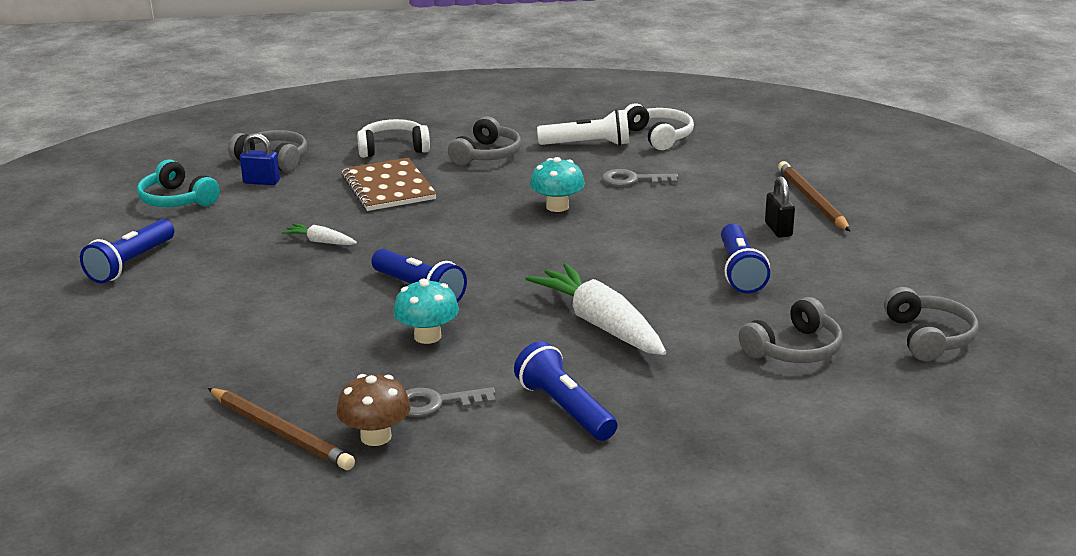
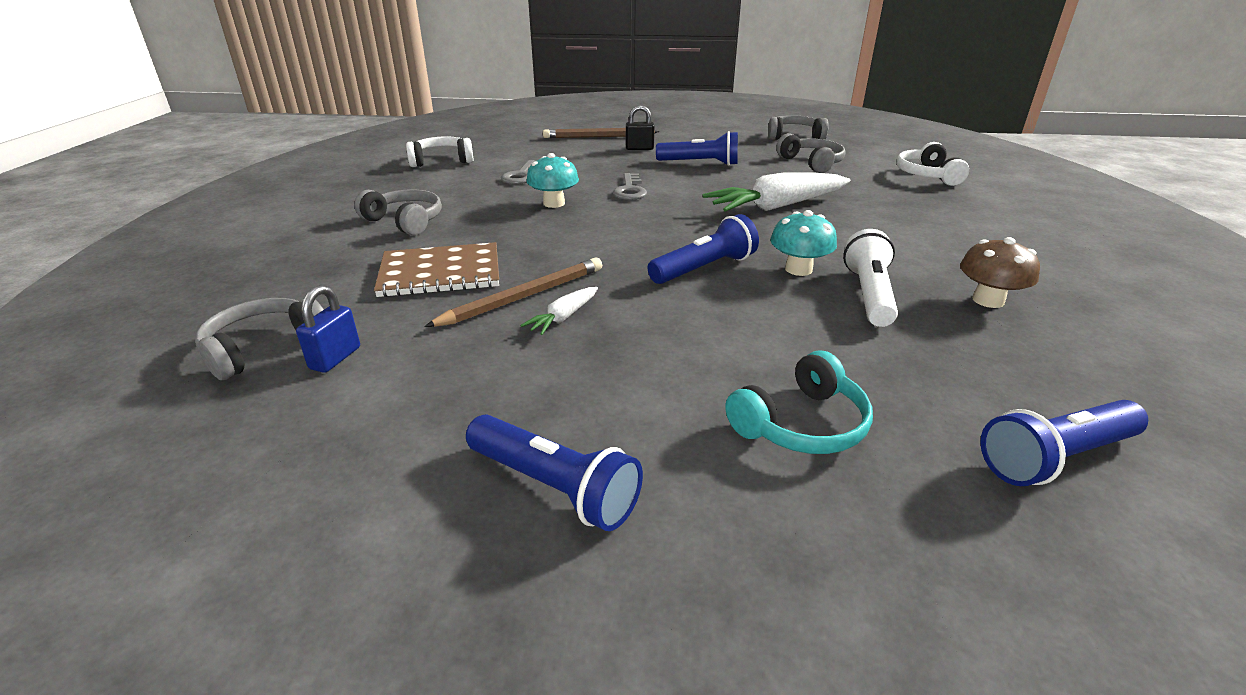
camera: 80 degrees left, 5 degrees up
(177, 200) = (326, 442): turquoise headphones -> turquoise headphones (801, 424)
(280, 432) = (1006, 350): brown pencil -> brown pencil (523, 297)
(393, 149) = (329, 265): white headphones -> white headphones (927, 175)
(436, 403) = (919, 272): grey key -> grey key (630, 190)
(565, 409) = (910, 227): blue flashlight -> blue flashlight (1056, 458)
(587, 144) = (429, 183): white flashlight -> white flashlight (869, 295)

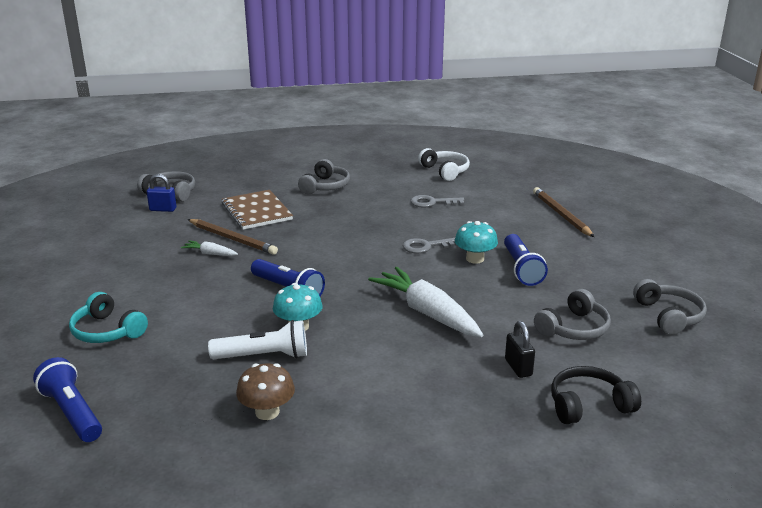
camera: 75 degrees right, 5 degrees down
(554, 203) = (381, 223): turquoise mushroom -> turquoise mushroom (475, 259)
(554, 487) = (66, 274): blue flashlight -> none
(639, 148) = (542, 237): black padlock -> black padlock (518, 367)
(927, 175) = (588, 405): white headphones -> black headphones

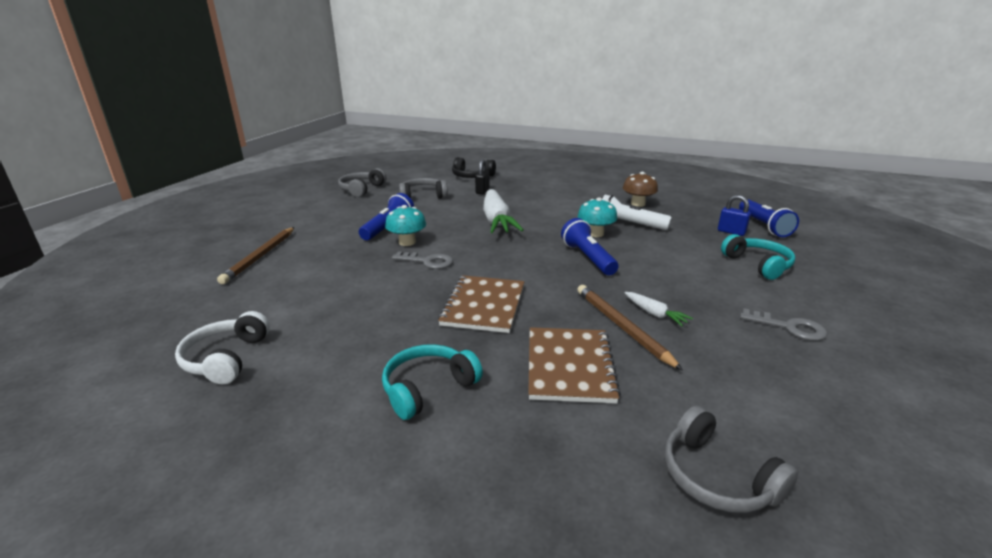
camera: 150 degrees left, 0 degrees up
(163, 209) = (727, 425): blue padlock -> blue padlock (731, 232)
(325, 186) = (428, 388): grey headphones -> turquoise headphones
(340, 227) = (483, 305): none -> brown notebook
(432, 202) = (341, 308): grey key -> grey key (789, 327)

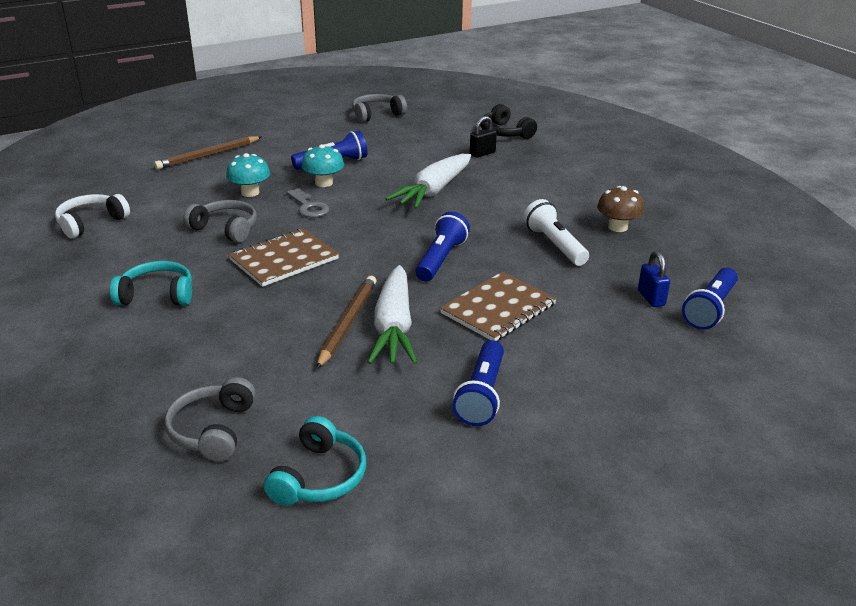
camera: 40 degrees right, 5 degrees up
(423, 196) = (416, 140): grey headphones -> grey headphones (225, 229)
(569, 366) = (258, 327): brown notebook -> brown notebook (498, 309)
(595, 233) = (498, 240): turquoise mushroom -> turquoise mushroom (250, 192)
(654, 314) = (393, 327): white carrot -> white carrot, size x2.17
(758, 265) = (593, 338): turquoise headphones -> turquoise headphones (319, 477)
(789, 327) = (482, 395): grey key -> blue flashlight

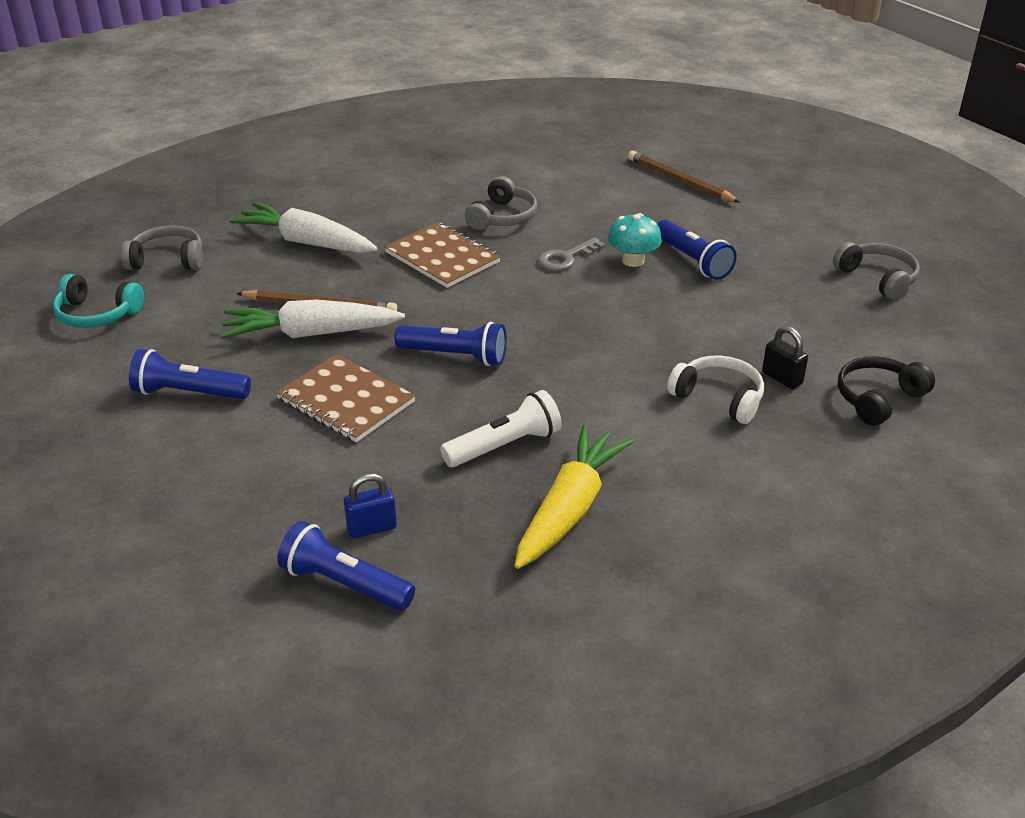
camera: 85 degrees right, 5 degrees up
(91, 223) = (500, 150): white headphones -> white headphones (718, 398)
(157, 295) = (370, 203): turquoise headphones -> none
(250, 192) = (591, 218): turquoise mushroom -> none
(433, 191) = (638, 341): white carrot -> white carrot (306, 242)
(617, 227) = (570, 509): brown mushroom -> yellow carrot

